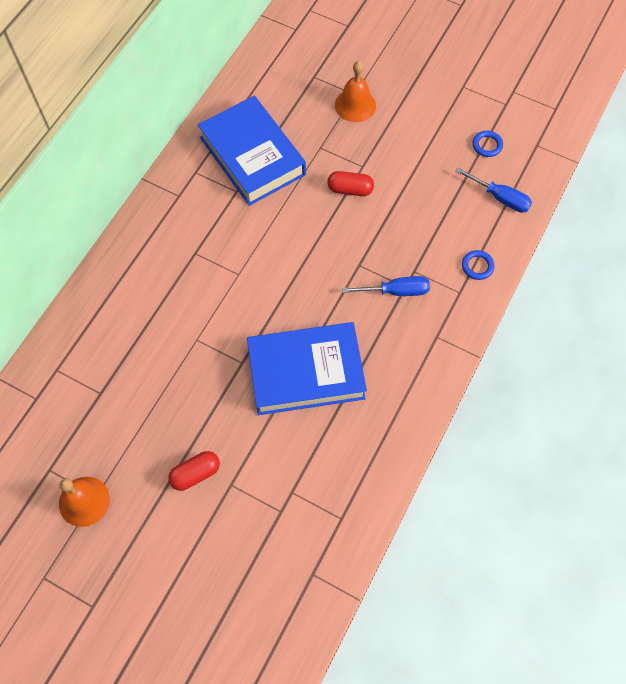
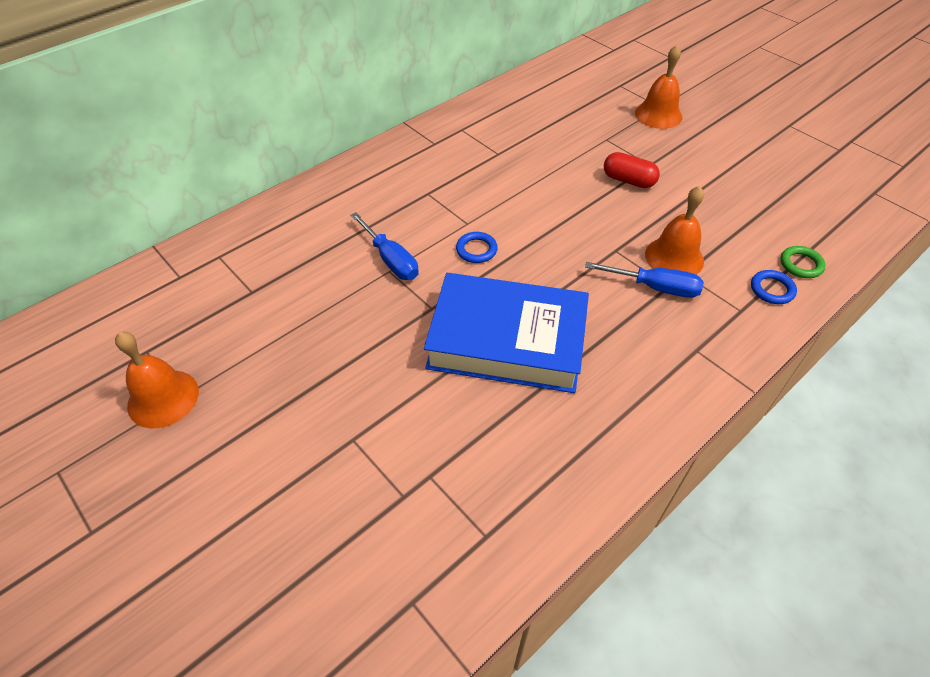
camera: 20 degrees right, 15 degrees down
(195, 473) = (314, 411): red capsule -> none
(252, 156) = (528, 130): blue book -> none
(403, 258) = (674, 257): none -> orange bell
(487, 145) = (809, 179): blue ring -> blue ring (476, 250)
(493, 236) = (801, 264): none -> green ring
(500, 198) = (816, 229): blue screwdriver -> blue screwdriver (390, 259)

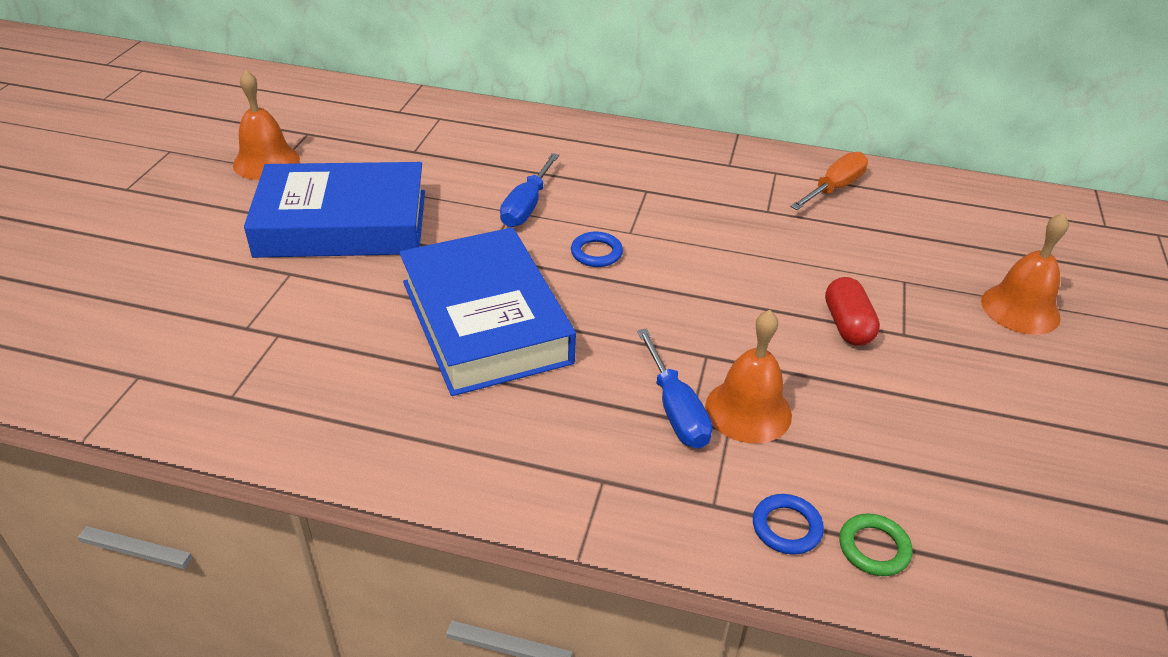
camera: 55 degrees right, 10 degrees down
(313, 378) = (342, 223): none -> blue book
(500, 116) = (834, 188): none -> orange screwdriver

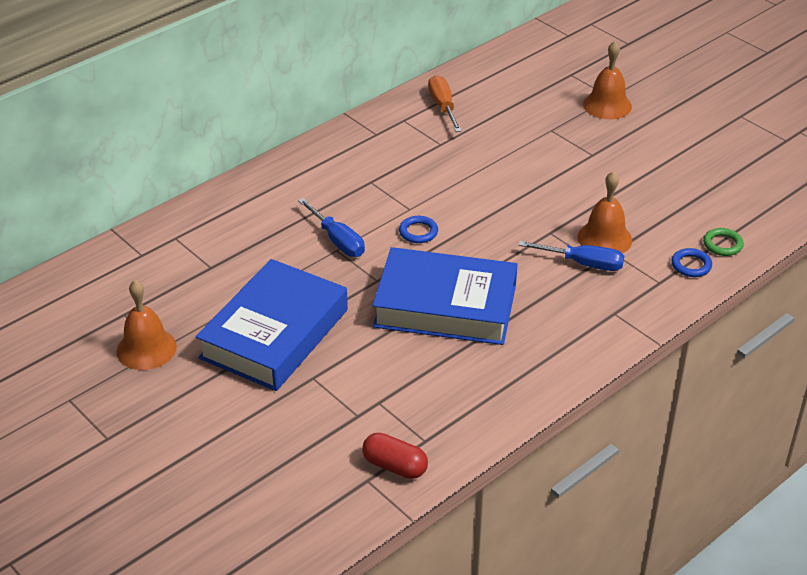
camera: 55 degrees left, 0 degrees up
(847, 325) = (569, 170): red capsule -> red capsule (395, 466)

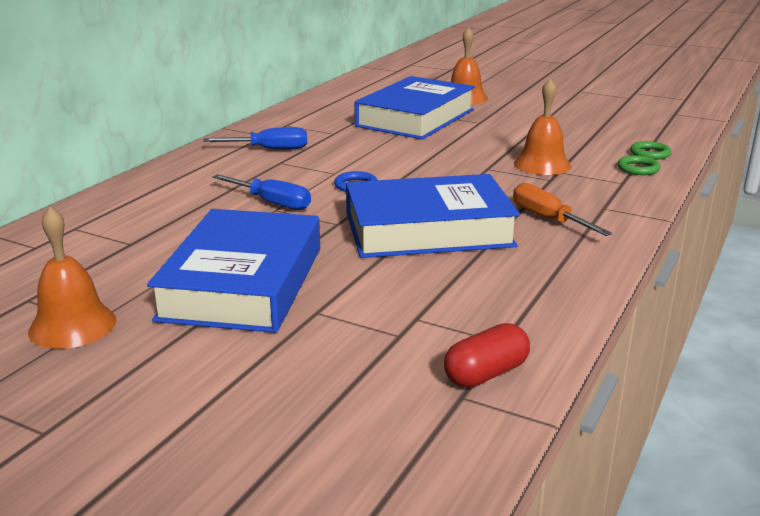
camera: 20 degrees left, 15 degrees down
(395, 466) = (486, 374): red capsule -> red capsule turned 45 degrees counterclockwise
(443, 107) = (318, 114): orange screwdriver -> orange screwdriver (548, 219)
(533, 134) = (415, 118): none -> blue book
(583, 263) = (539, 182): blue screwdriver -> blue screwdriver (269, 149)
(691, 265) = (638, 169): blue ring -> green ring

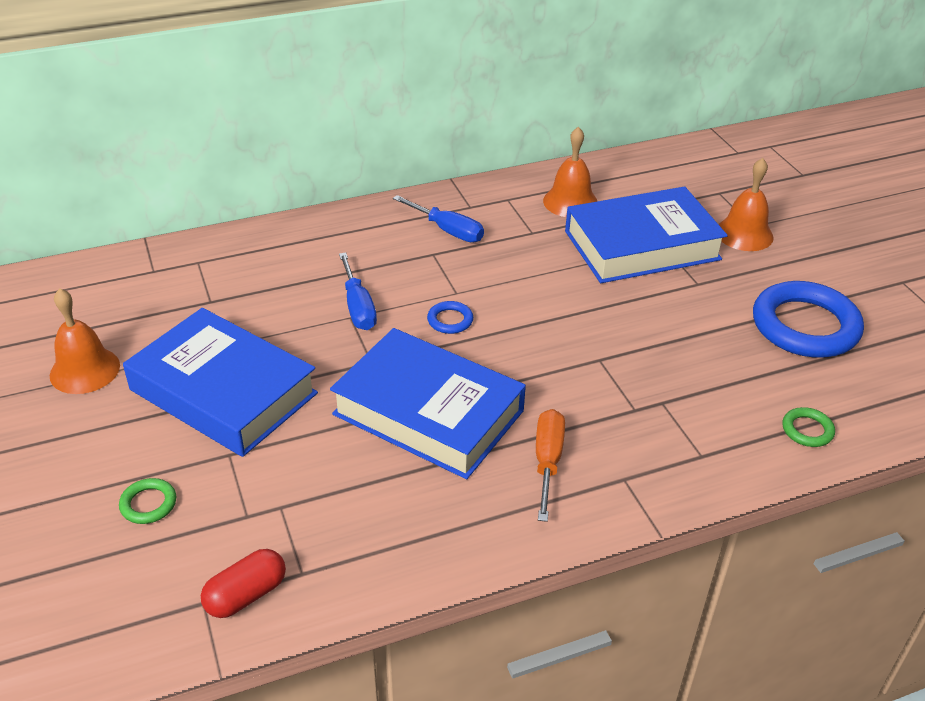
camera: 40 degrees right, 15 degrees up
(243, 283) = (223, 391): blue book -> blue book turned 75 degrees clockwise
(486, 374) = (246, 595): red capsule -> red capsule turned 45 degrees counterclockwise
(542, 164) = (661, 383): orange bell -> orange bell (570, 202)
(568, 119) = (805, 326): none -> blue ring
(638, 169) = (753, 445): green ring -> green ring (148, 504)

